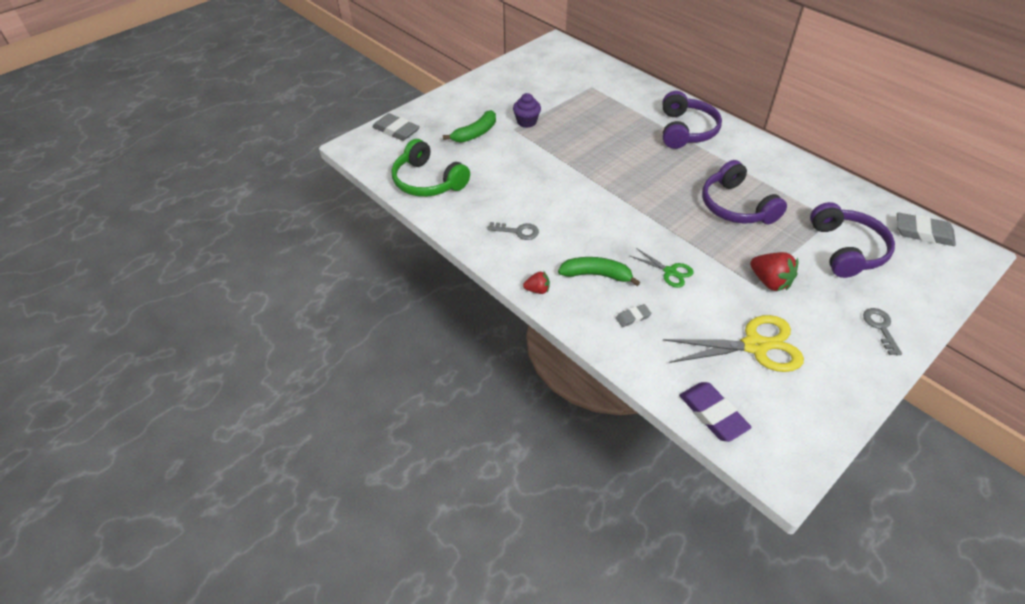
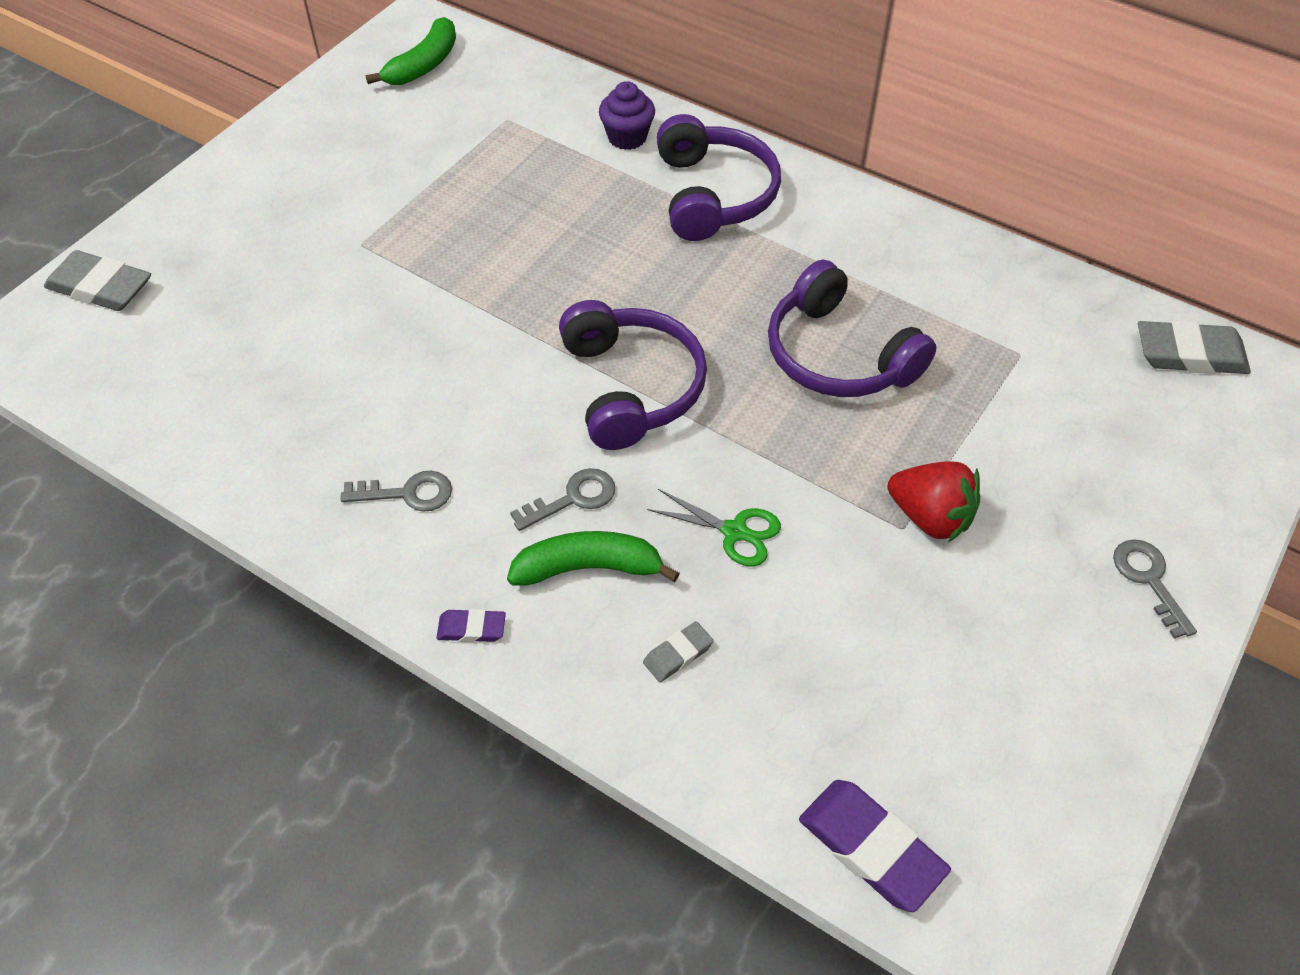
camera: 15 degrees left, 5 degrees up
(428, 181) = (192, 403): green headphones -> none
(475, 133) = (278, 268): green banana -> green banana (424, 65)
(526, 122) = (384, 223): purple cupcake -> purple cupcake (627, 137)
(537, 290) = (471, 628): red strawberry -> purple eraser
(594, 246) = (573, 499): none -> grey key
(755, 346) = (926, 671): yellow scissors -> none
(846, 249) = (1059, 417): purple headphones -> purple headphones (631, 387)

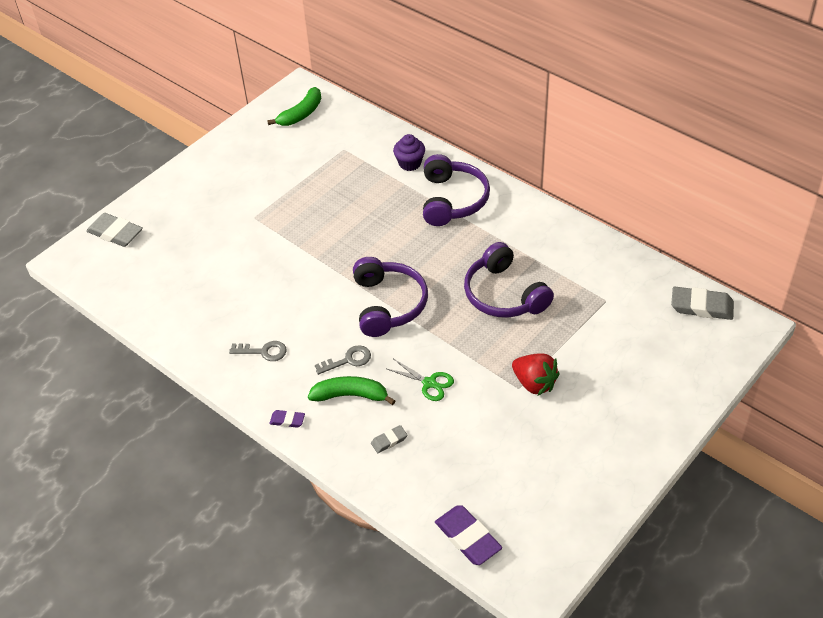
camera: 10 degrees right, 5 degrees down
(1149, 580) = (644, 424): grey key -> none

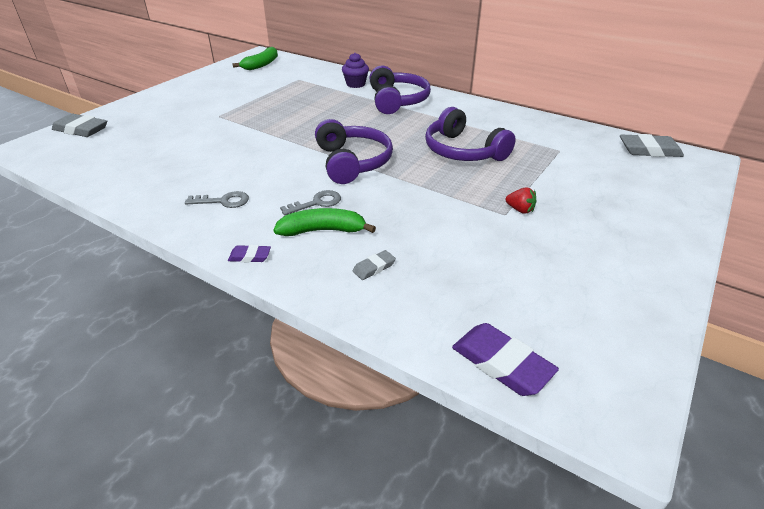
camera: 10 degrees left, 10 degrees down
(429, 383) = (408, 216): green scissors -> none
(534, 383) = (520, 210): red strawberry -> red strawberry, size x0.58

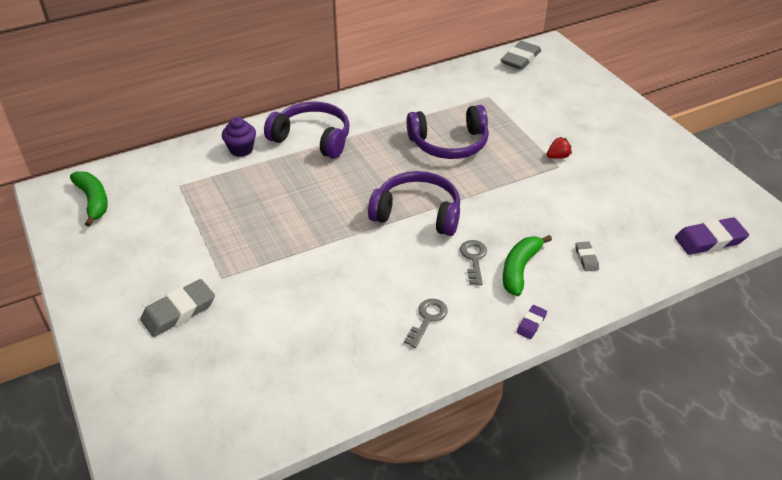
camera: 60 degrees left, 5 degrees up
(81, 129) = (139, 415): grey eraser -> grey eraser (179, 311)

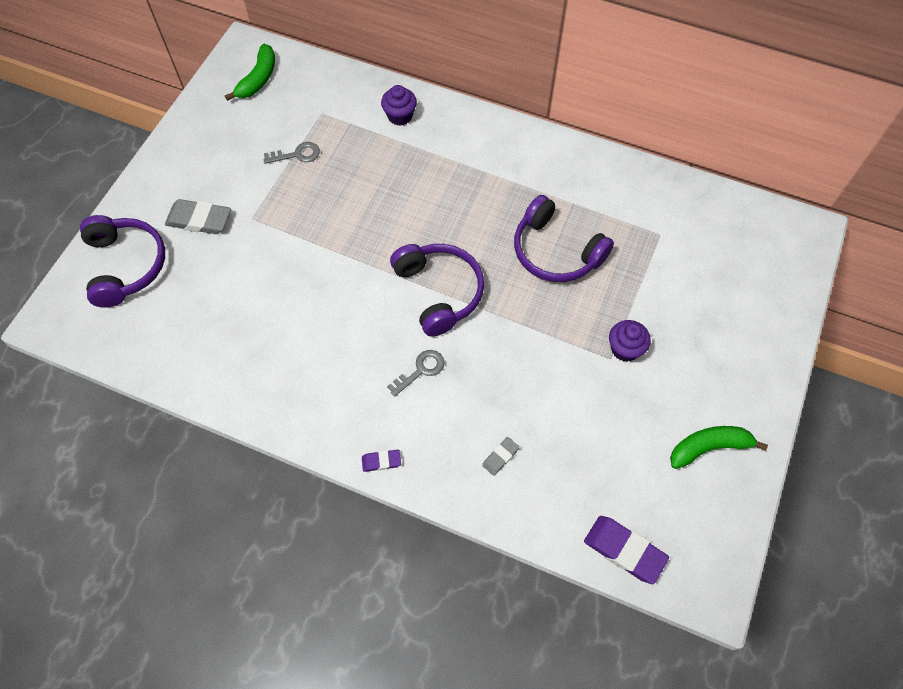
camera: 50 degrees right, 20 degrees up
(312, 138) = (461, 150): purple headphones -> purple headphones (126, 265)
(427, 319) = (323, 383): grey key -> grey key (297, 155)
(520, 59) = (755, 220): grey eraser -> none
(520, 269) = (439, 413): green banana -> green banana (709, 447)
(558, 156) = (625, 349): red strawberry -> purple cupcake

